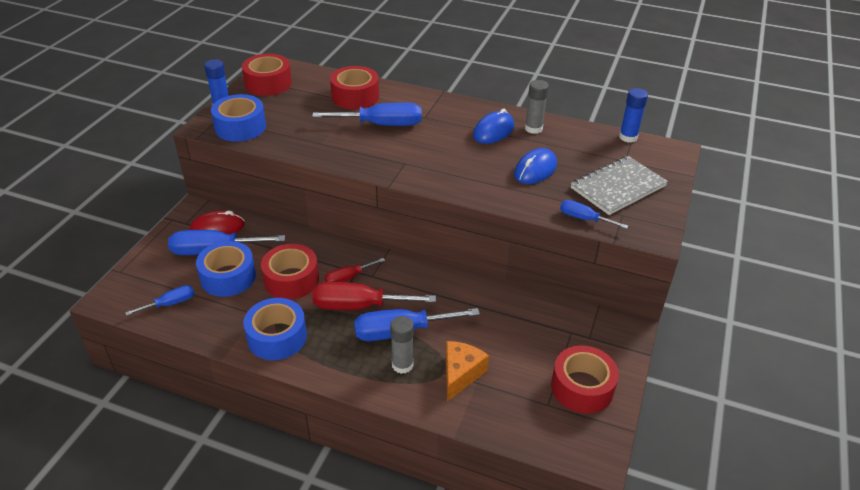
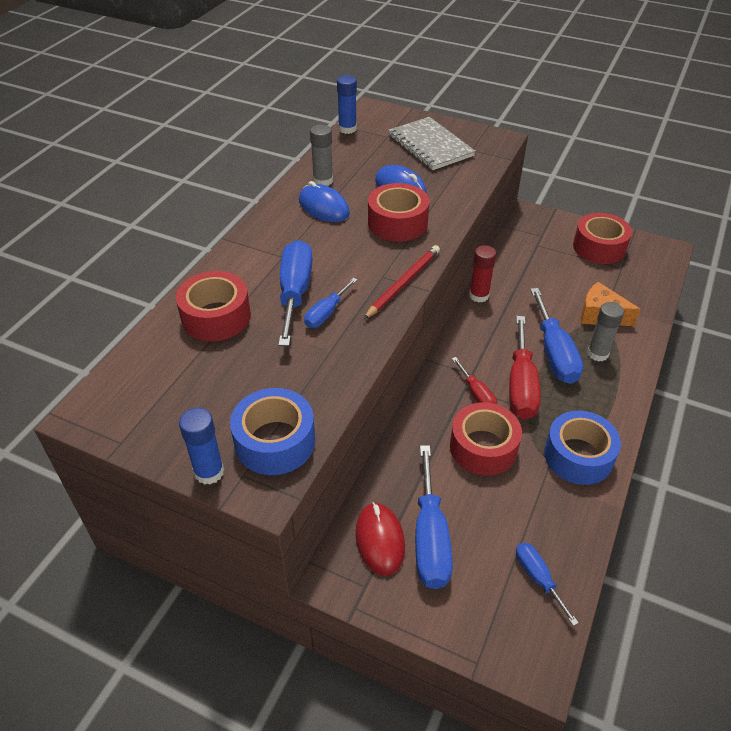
camera: 85 degrees left, 5 degrees up
(228, 277) = (482, 515): blue tape -> none
(268, 83) = (146, 416): red tape -> red tape (397, 223)
(396, 173) = (403, 283): none -> red pencil
(476, 283) = (479, 295): none -> red glue stick
(584, 219) = (479, 169): blue screwdriver -> blue screwdriver (326, 313)

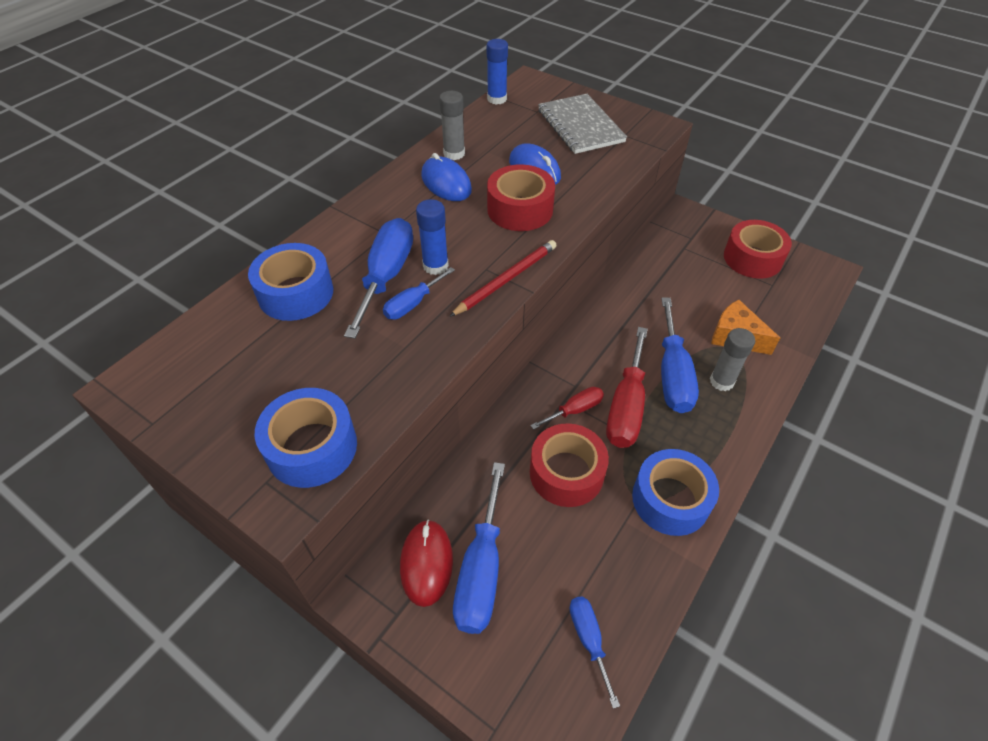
camera: 10 degrees right, 5 degrees up
(209, 472) = (231, 472): blue glue stick -> blue glue stick (435, 266)
(216, 317) = (296, 293): red tape -> blue tape
(477, 394) = (575, 410): red screwdriver -> red screwdriver turned 105 degrees counterclockwise
(479, 295) = (605, 297): red glue stick -> none

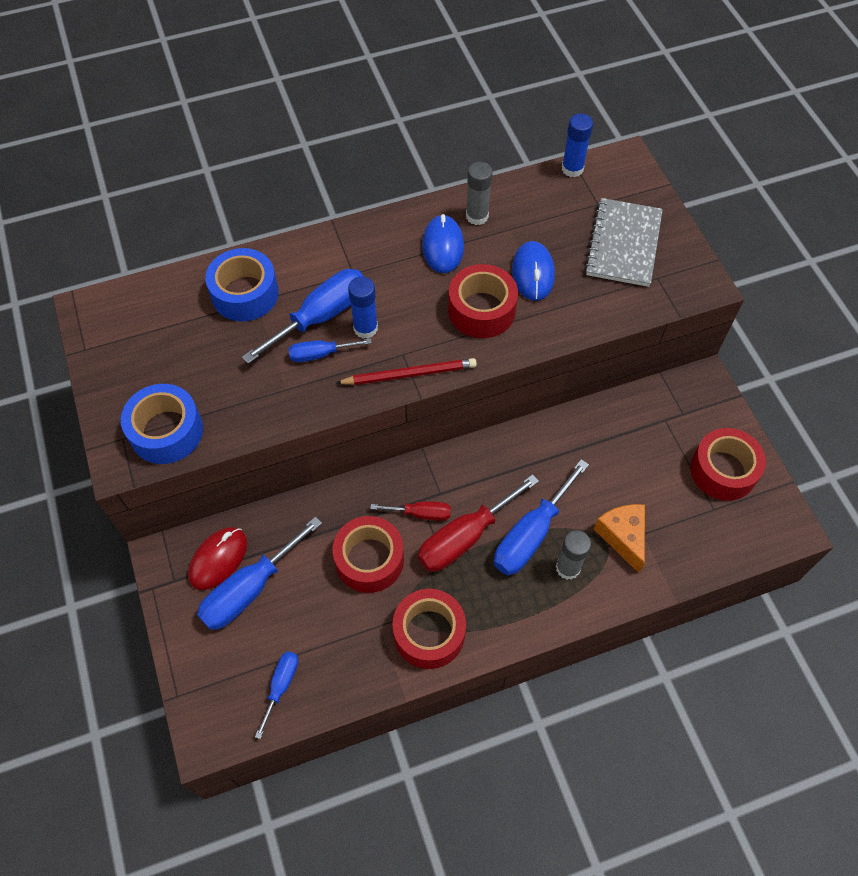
camera: 35 degrees right, 10 degrees up
(670, 499) = (429, 633): blue tape -> red tape

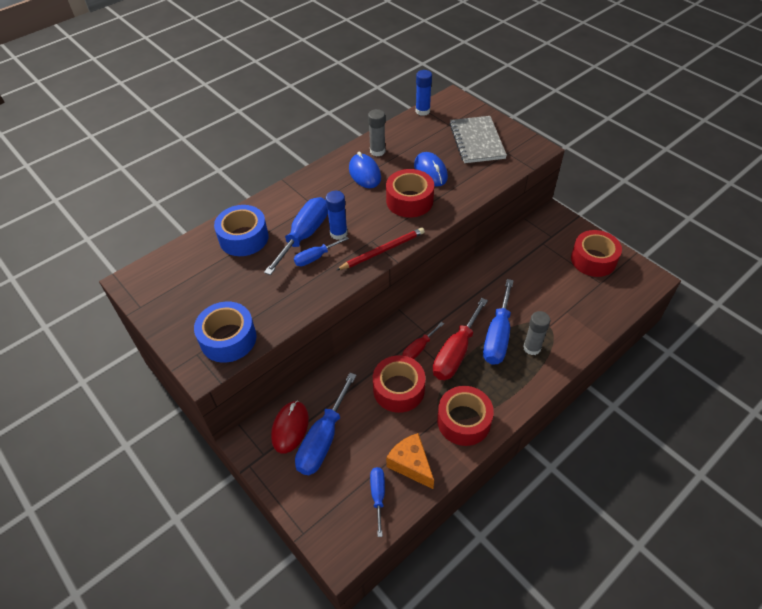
camera: 20 degrees left, 10 degrees down
(421, 513) = (419, 348): red screwdriver -> red screwdriver turned 150 degrees clockwise
(623, 537) = (555, 317): orange cheese -> orange cheese (411, 464)

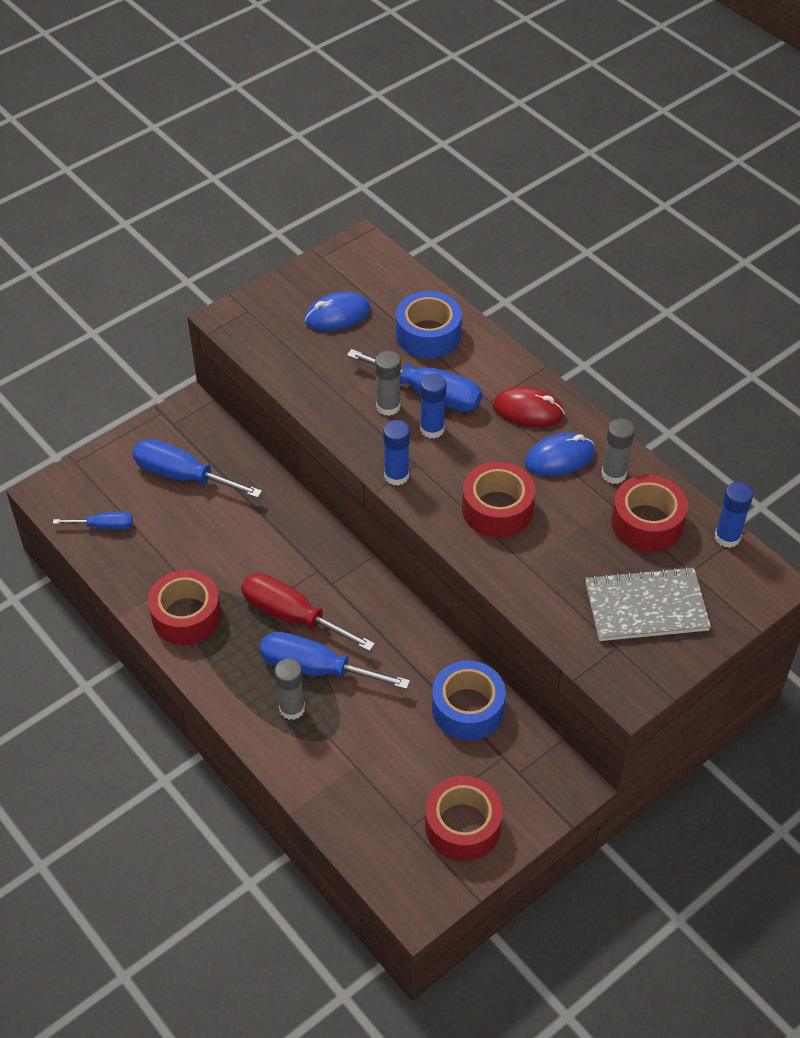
camera: 90 degrees right, 0 degrees up
(228, 339) = (265, 334): blue tape -> blue tape (467, 708)
(290, 428) = (202, 445): red mouse -> red mouse (528, 411)
(315, 257) = (388, 406): blue screwdriver -> grey glue stick
(382, 250) = (396, 476): red pencil -> blue glue stick
(398, 389) = (242, 550): red tape -> red tape (647, 523)
(411, 464) = (136, 558): orange cheese -> none
(419, 348) = (303, 575): red screwdriver -> none
(430, 172) = (564, 538): blue mouse -> blue mouse (337, 315)

